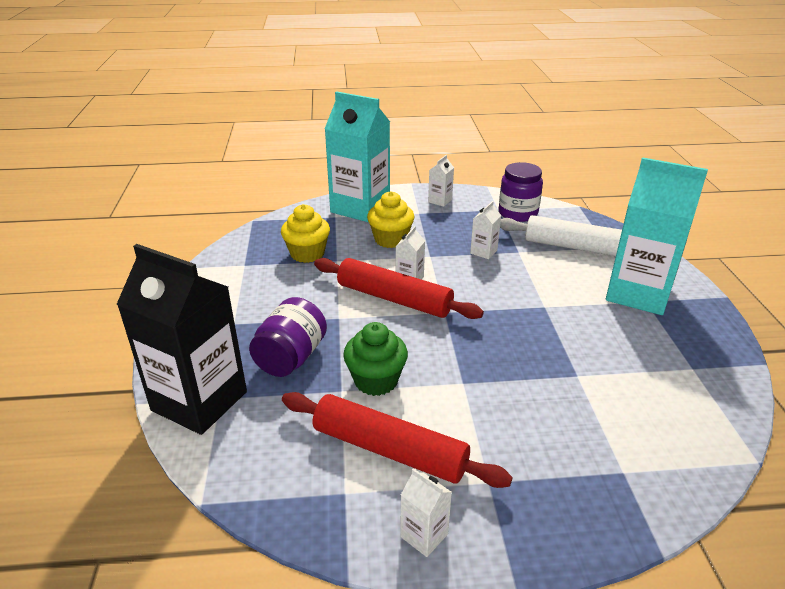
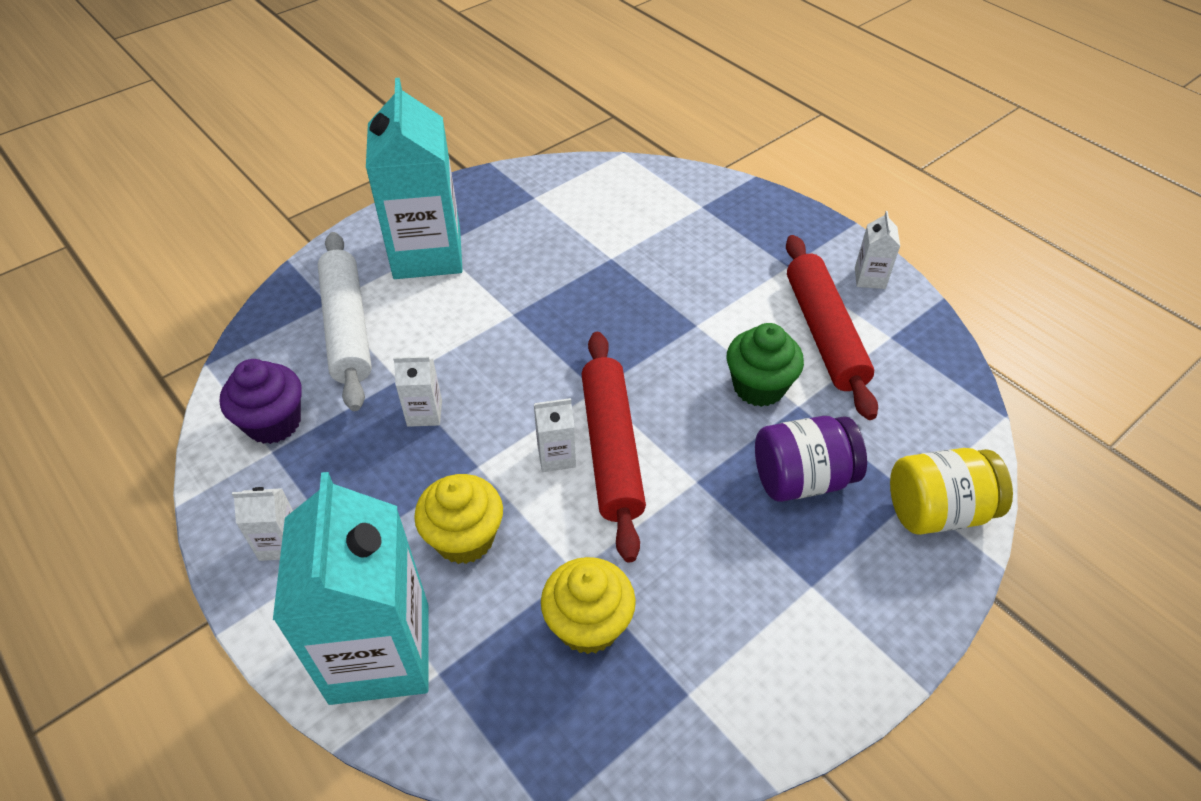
camera: 125 degrees left, 15 degrees up
(199, 401) = (937, 510): black carton -> yellow jar
(518, 213) = (273, 423): purple jar -> purple cupcake

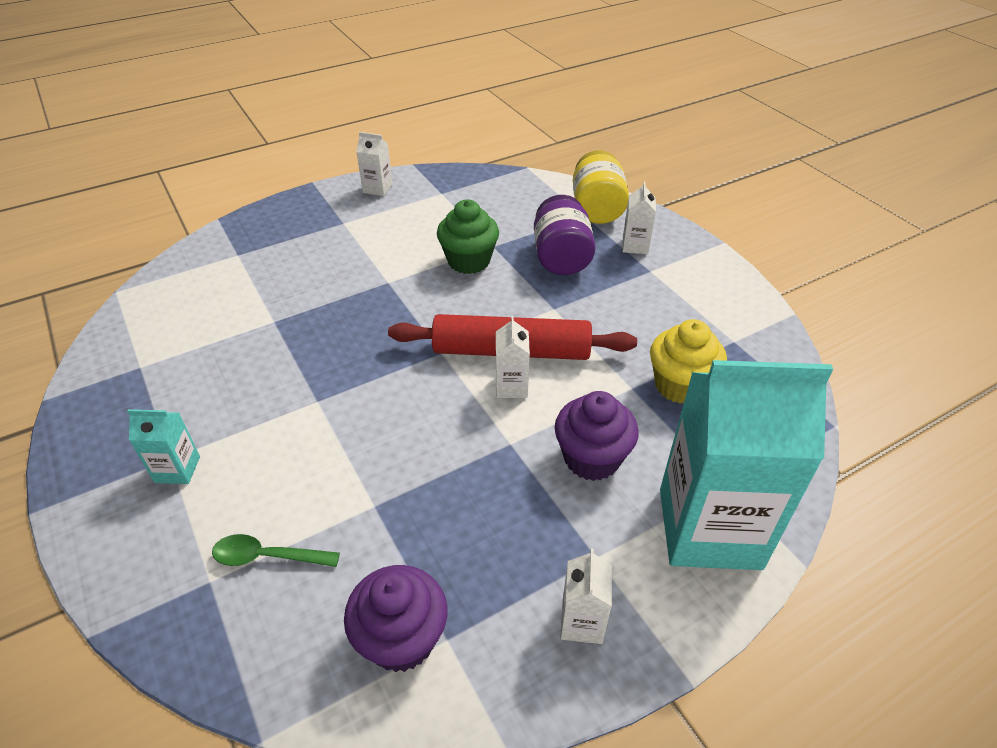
camera: 80 degrees left, 5 degrees down
(347, 327) = (268, 557): white rolling pin -> green spoon
(424, 413) = (431, 482): white carton -> white carton (635, 246)
(427, 254) = (177, 469): turquoise carton -> turquoise carton, size x0.41
(464, 538) = (592, 458): yellow cupcake -> purple cupcake
(824, 333) = (425, 220): red rolling pin -> none

